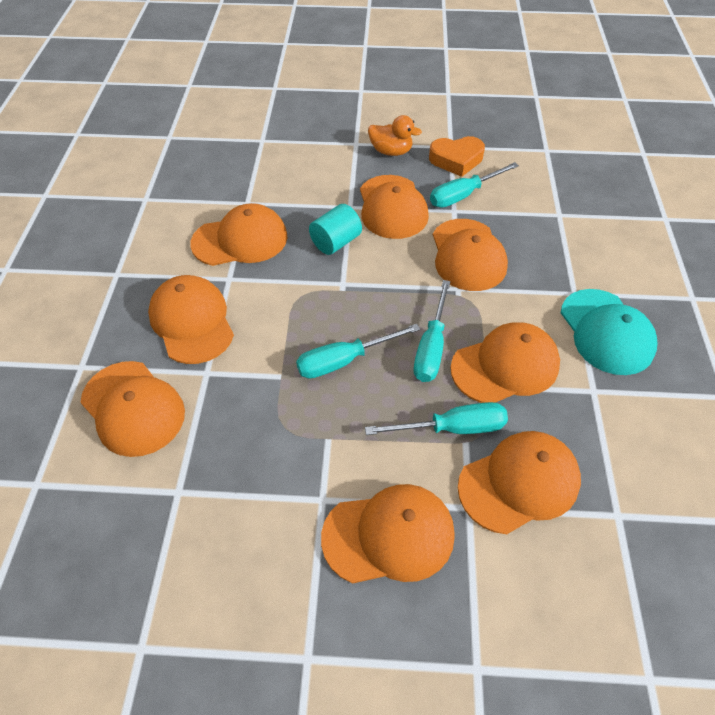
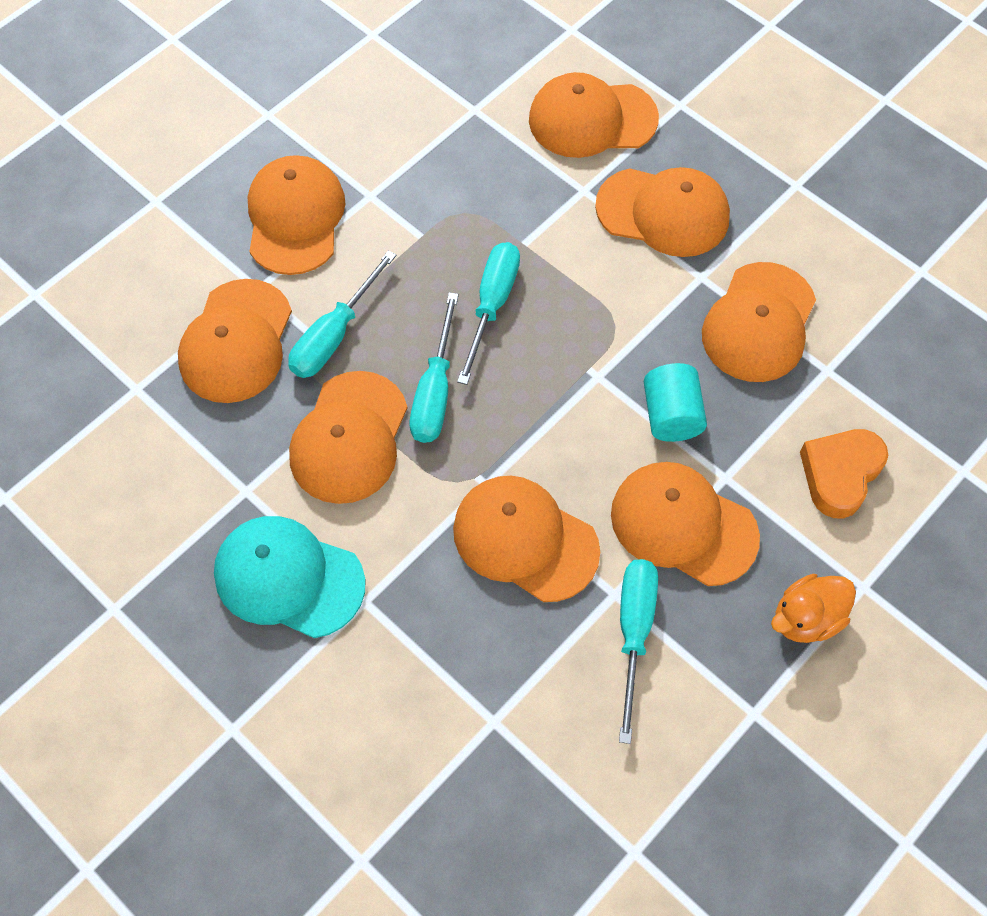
camera: 130 degrees right, 10 degrees up
(389, 535) = (295, 218): orange cap -> orange cap turned 150 degrees clockwise
(431, 347) = (435, 391): turquoise screwdriver -> turquoise screwdriver turned 135 degrees counterclockwise
(456, 160) = (716, 692): orange heart -> orange heart (840, 474)

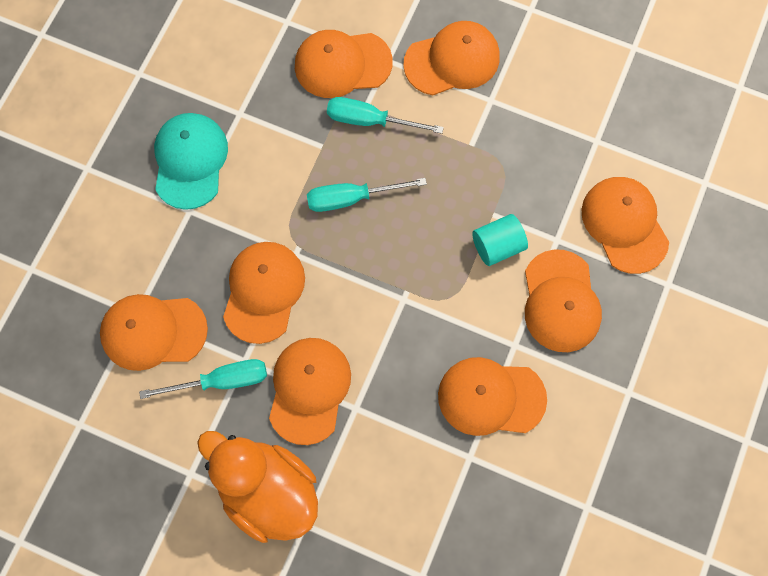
camera: 70 degrees right, 10 degrees up
(349, 438) = (298, 159): orange cap -> orange cap (153, 331)
(492, 305) = (433, 211): turquoise screwdriver -> none
(671, 415) = (390, 357): turquoise cylinder -> turquoise cylinder (497, 246)
(806, 618) = (268, 491): orange duck -> orange duck, size x1.92
(840, 474) = (386, 487): orange heart -> none

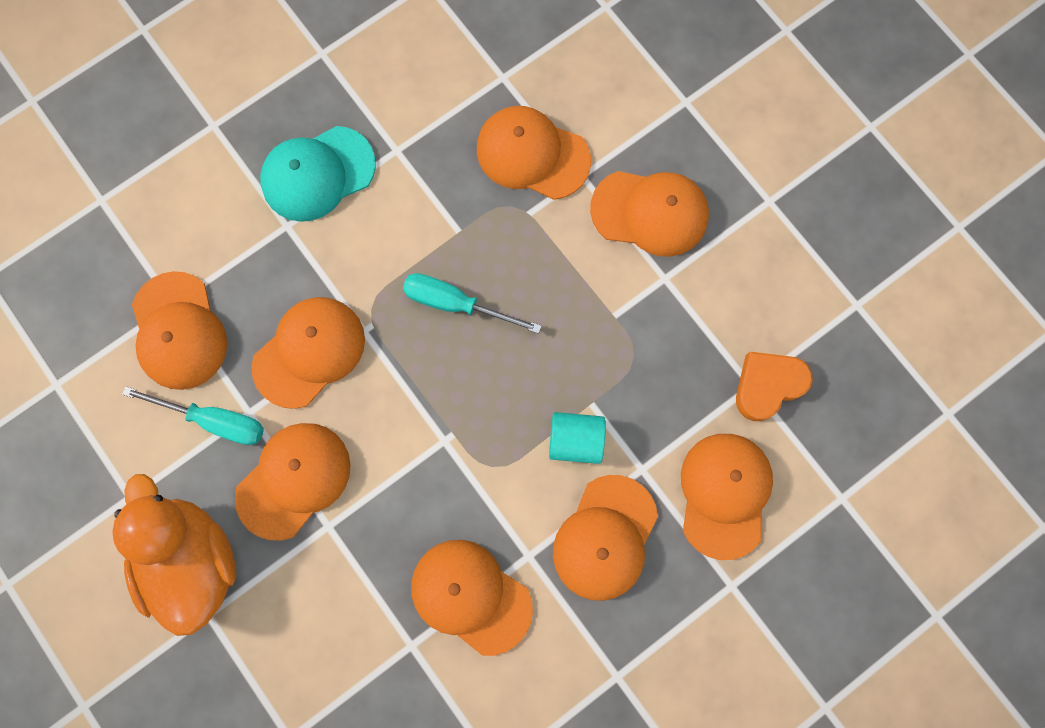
camera: 30 degrees right, 5 degrees up
(153, 331) = (179, 331): orange cap -> orange cap turned 135 degrees counterclockwise
(190, 161) = (318, 174): turquoise cap -> turquoise cap turned 150 degrees counterclockwise
(370, 120) = (524, 231): turquoise screwdriver -> none
(607, 134) = (767, 385): none -> orange heart

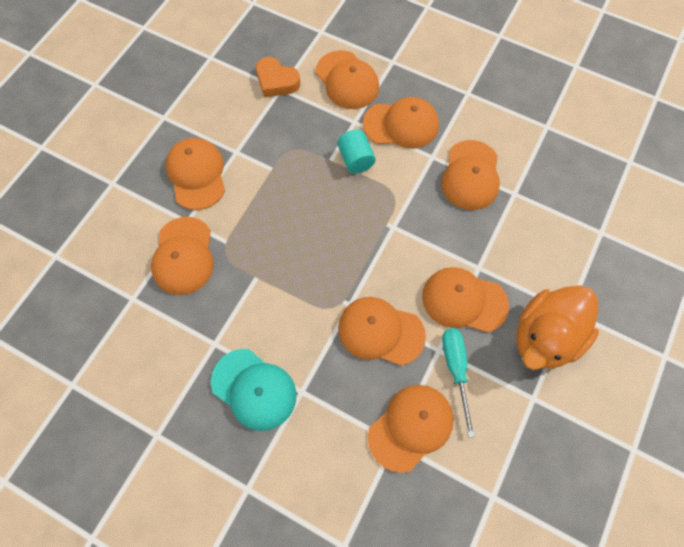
camera: 115 degrees left, 10 degrees down
(456, 304) = (305, 257): turquoise screwdriver -> none
(724, 494) = (347, 80): orange cap -> orange cap turned 105 degrees counterclockwise

